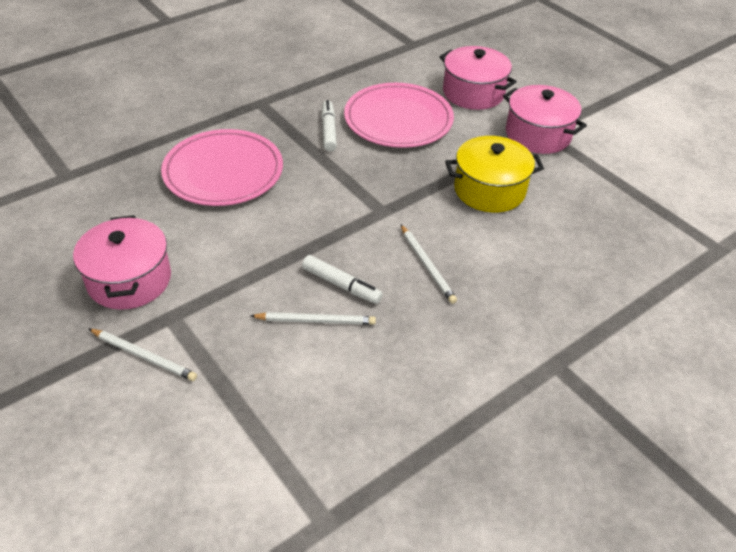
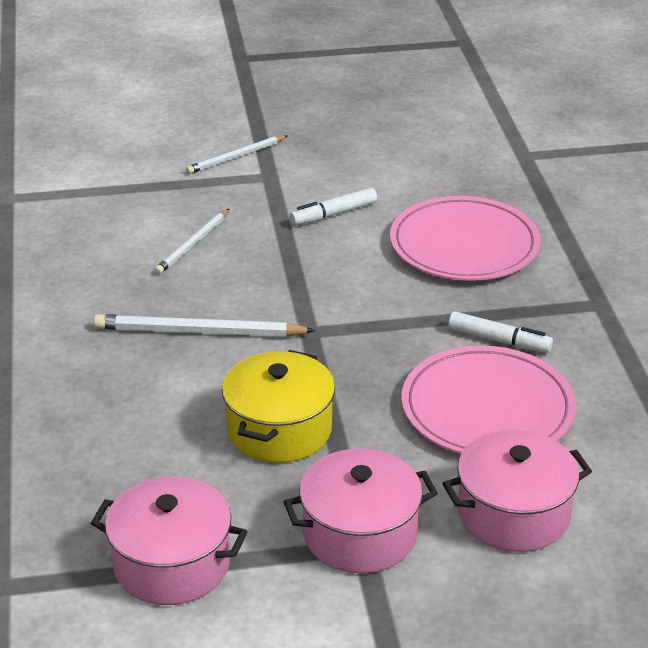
camera: 120 degrees right, 10 degrees down
(129, 280) = (334, 165): pink pot -> pink pot (171, 564)
(341, 285) = (223, 271): white marker -> white marker (333, 214)
(427, 265) = (199, 332): white pencil -> white pencil, size x1.57

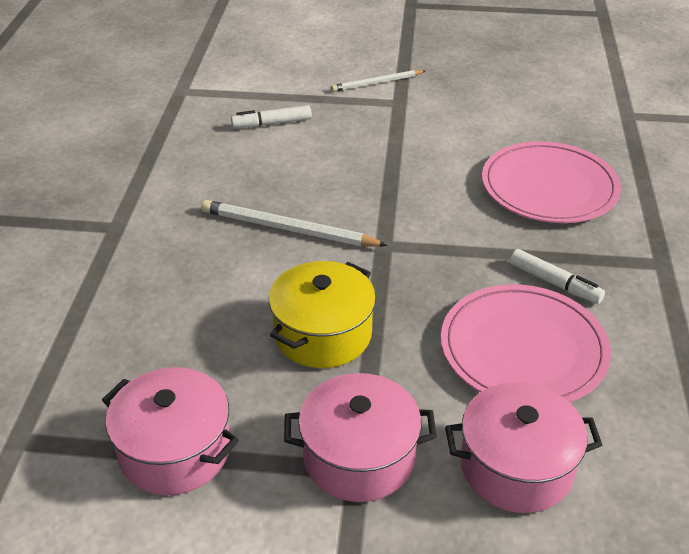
camera: 15 degrees right, 5 degrees up
(192, 244) = (313, 151): white pencil -> none
(333, 214) = (441, 143): white marker -> white marker (272, 123)

